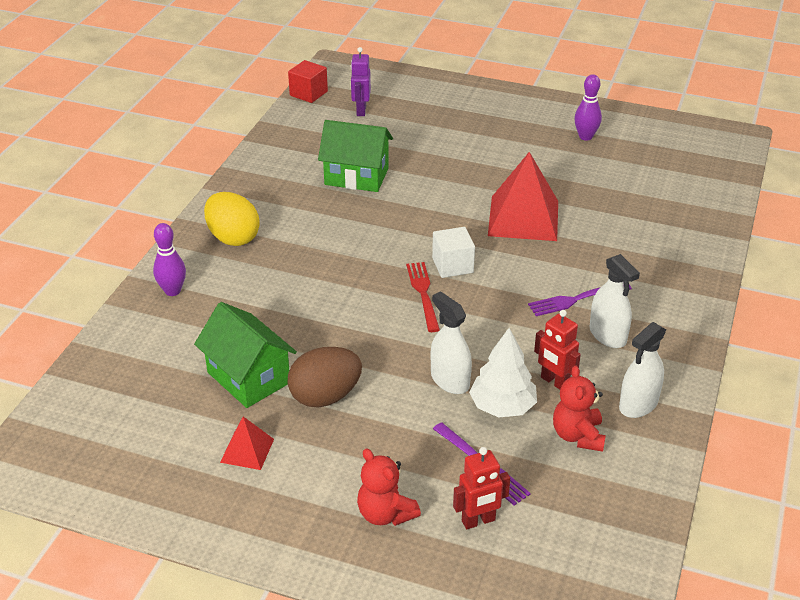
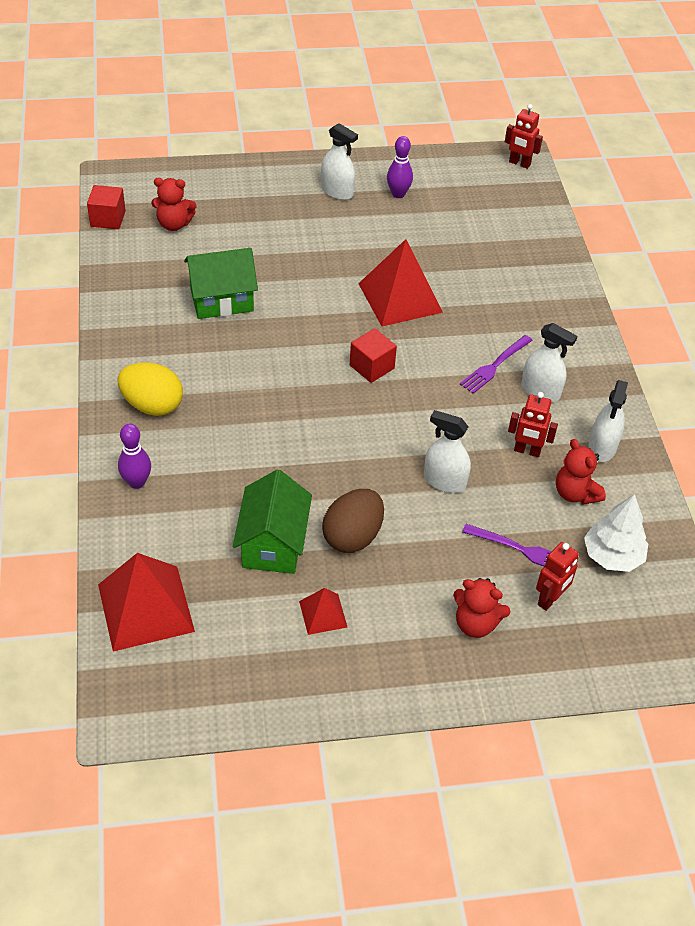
camera: 30 degrees left, 10 degrees up
(100, 389) = (145, 608): none -> red pyramid
(248, 377) = (273, 544): green house -> green house turned 75 degrees clockwise
(361, 110) = (174, 224): purple robot -> red teddy bear
(423, 294) = (366, 404): red fork -> none
(452, 265) = (372, 367): white cube -> red cube
(502, 406) = (502, 489): white tree -> white tree (612, 556)
(528, 121) = (337, 191): none -> white spray bottle
(729, 141) = (519, 163): none -> red robot

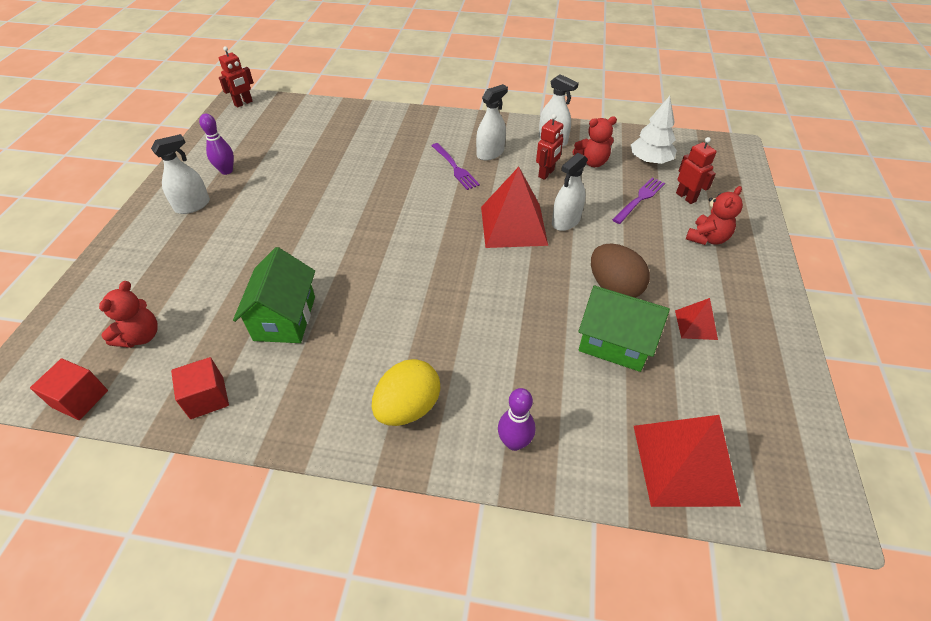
camera: 70 degrees left, 0 degrees up
(372, 367) = (426, 233): red cube -> red cube (207, 398)
(400, 297) = (353, 198): red pyramid -> red pyramid (513, 225)

